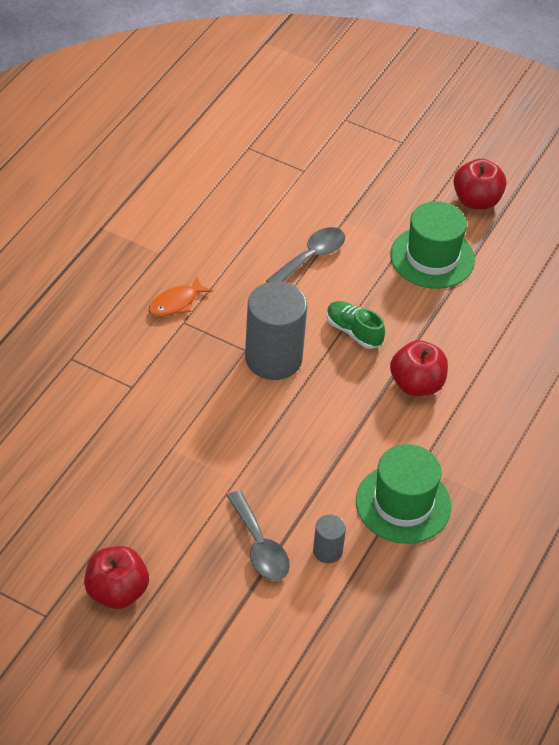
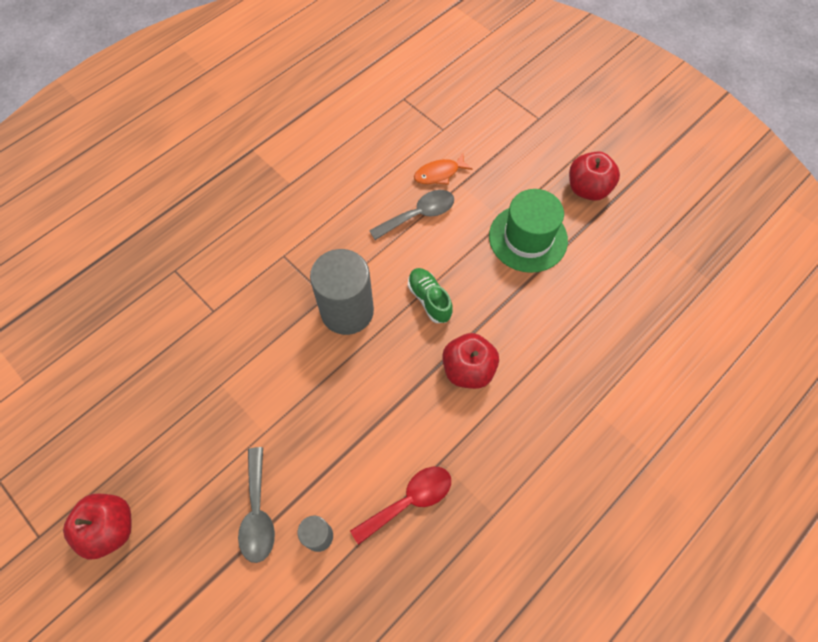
camera: 20 degrees right, 15 degrees up
(176, 303) = (284, 235): orange fish -> orange fish (439, 174)
(403, 504) = (409, 501): green hat -> red spoon

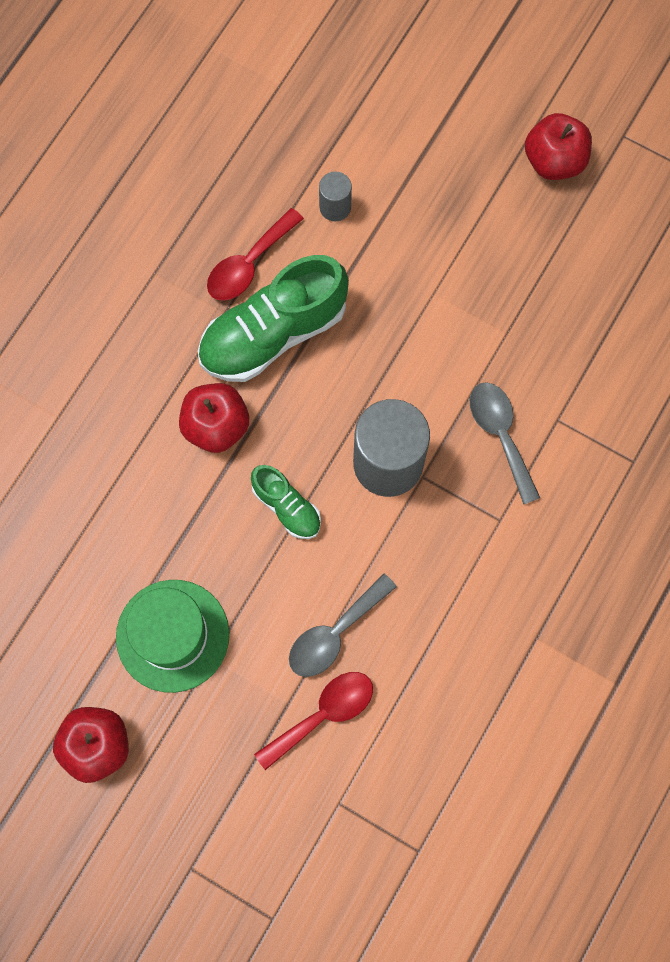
camera: 165 degrees right, 10 degrees up
(258, 513) = (407, 212): grey spoon -> grey spoon (500, 435)
(405, 432) = (273, 333): none -> green shoe
(439, 174) = (323, 714): orange fish -> red spoon

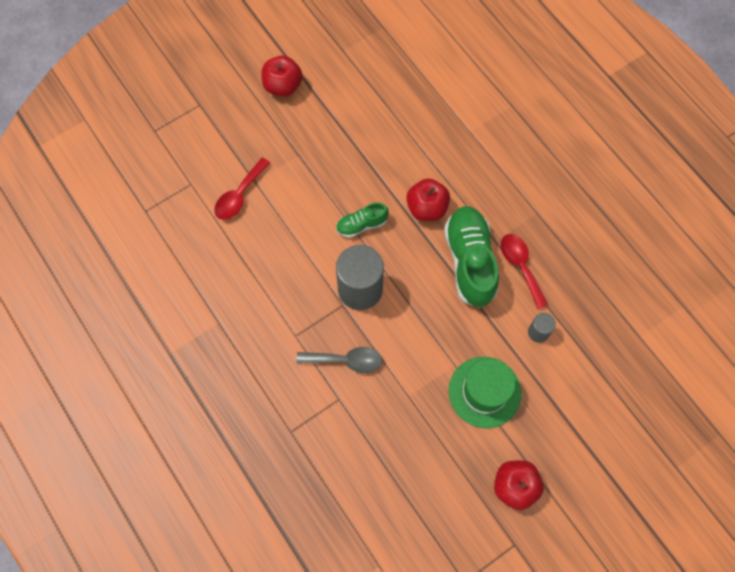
camera: 115 degrees right, 5 degrees down
(172, 635) = (320, 141): green hat -> green hat (484, 392)
(323, 714) = (239, 195): red spoon -> red spoon turned 45 degrees clockwise
(334, 633) = (278, 219): grey spoon -> none

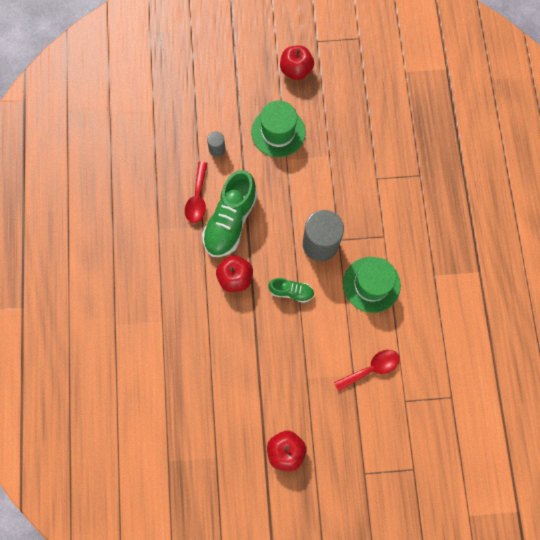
camera: 150 degrees left, 5 degrees up
(282, 276) = (371, 284): none -> green hat
(346, 360) = (358, 200): grey spoon -> none

